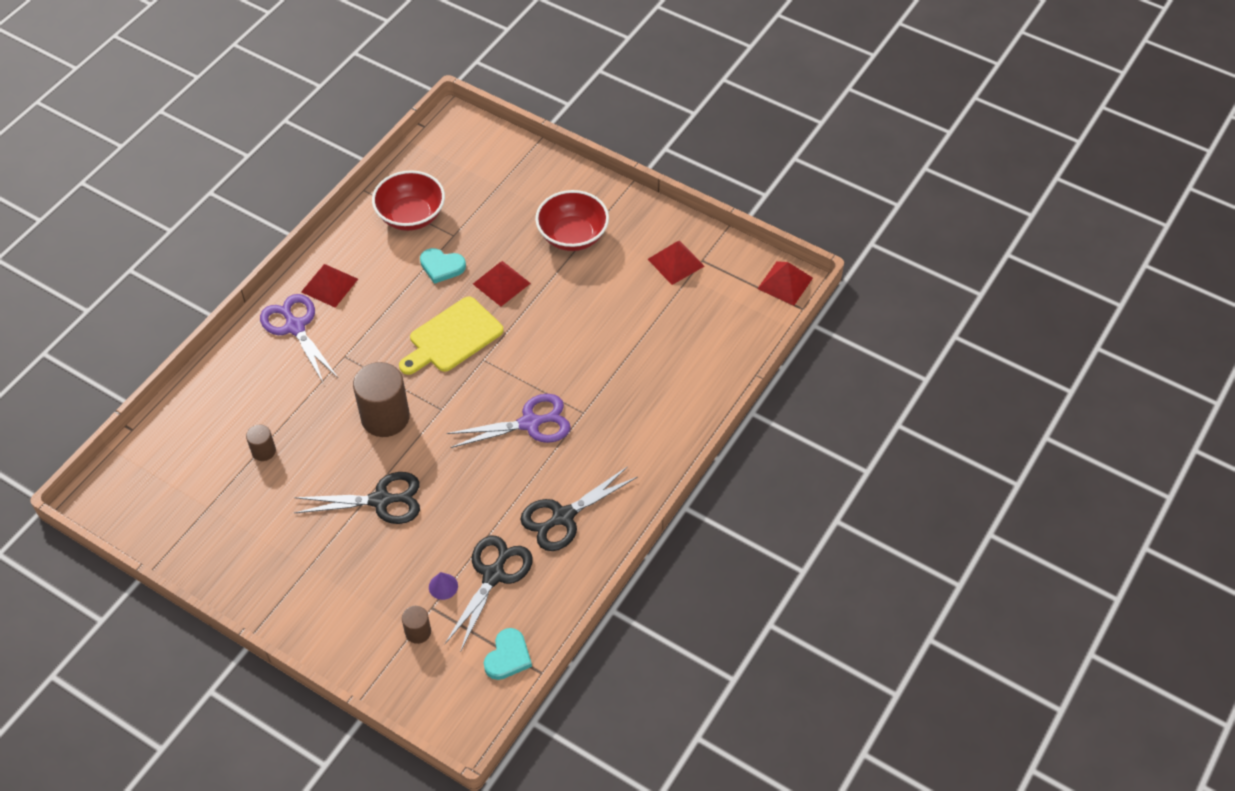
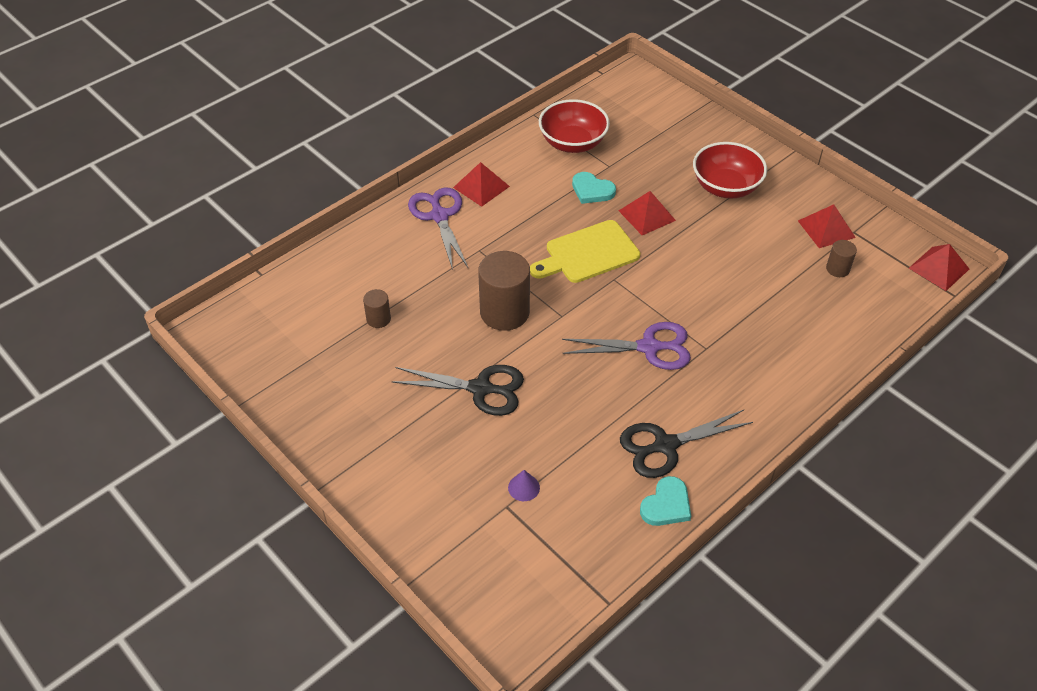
camera: 15 degrees right, 5 degrees down
(418, 632) = (486, 528): brown cylinder -> brown cylinder (837, 269)
(493, 575) = (579, 488): black scissors -> none
(508, 657) = (576, 577): turquoise heart -> turquoise heart (666, 505)

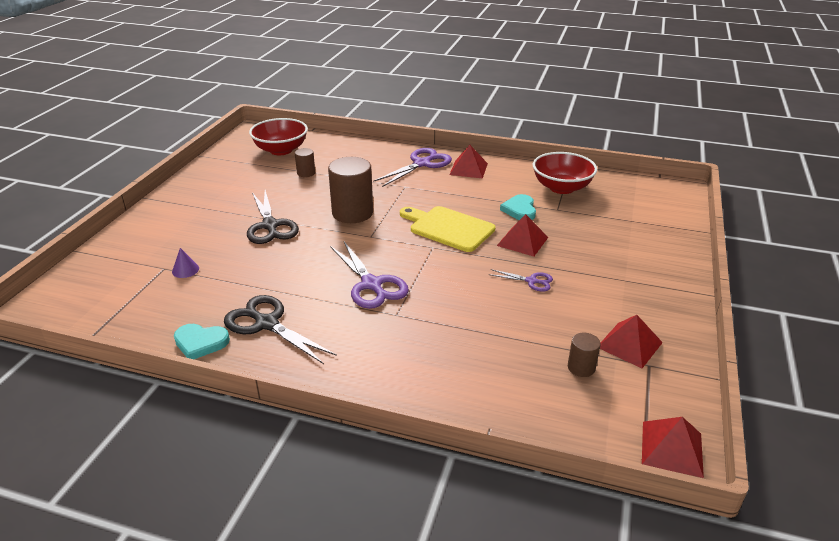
camera: 60 degrees right, 15 degrees down
(712, 240) = (531, 281): none -> purple scissors
(725, 187) = (608, 270): red bowl -> red bowl (281, 150)

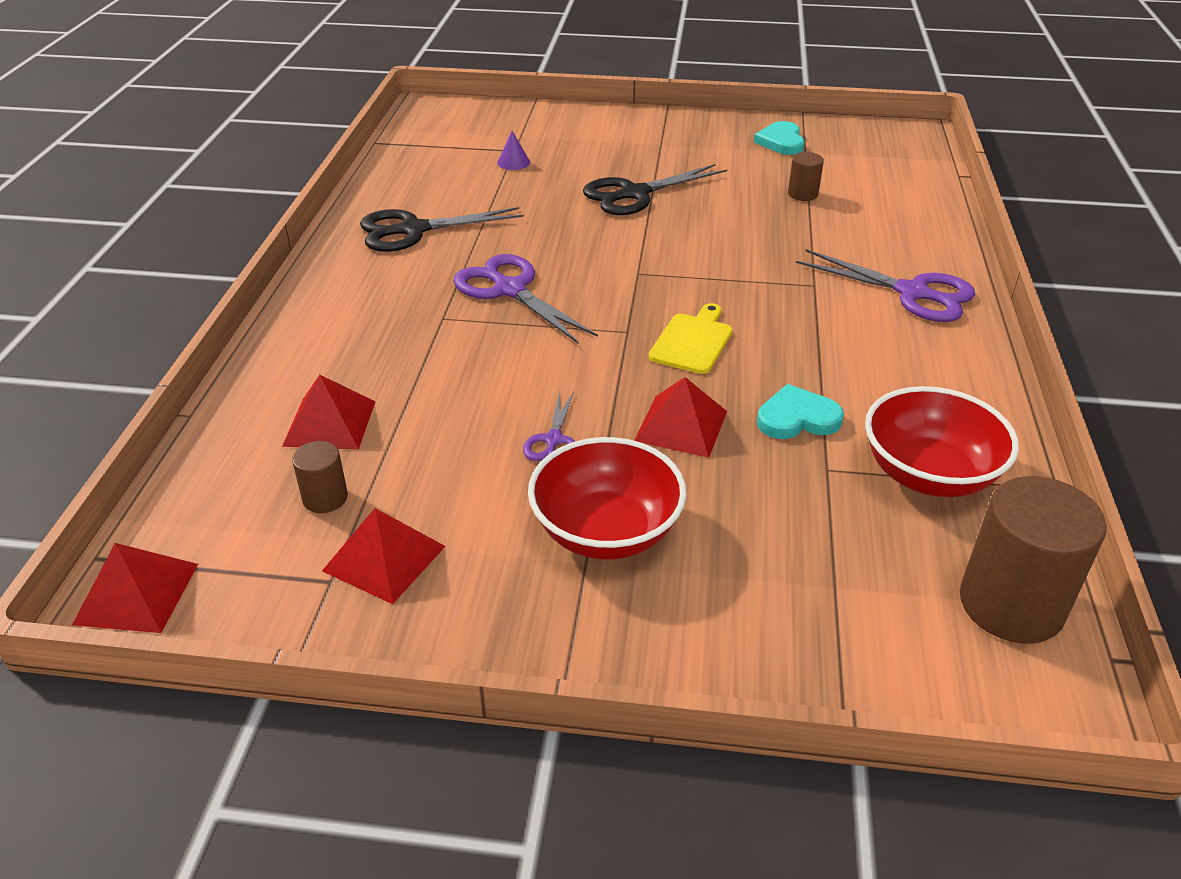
camera: 80 degrees right, 5 degrees up
(200, 343) = (375, 199): turquoise heart -> turquoise heart (781, 142)
(267, 324) = (413, 230): black scissors -> black scissors turned 135 degrees counterclockwise
(281, 150) = (864, 163): red bowl -> red bowl (606, 531)
(352, 213) = (699, 249): brown cylinder -> brown cylinder (1011, 605)
(371, 285) = (509, 290): purple scissors -> purple scissors turned 90 degrees clockwise
(448, 228) = (692, 341): yellow cutting board -> yellow cutting board, size x0.66
(468, 169) = (930, 346): red pyramid -> red pyramid (329, 423)

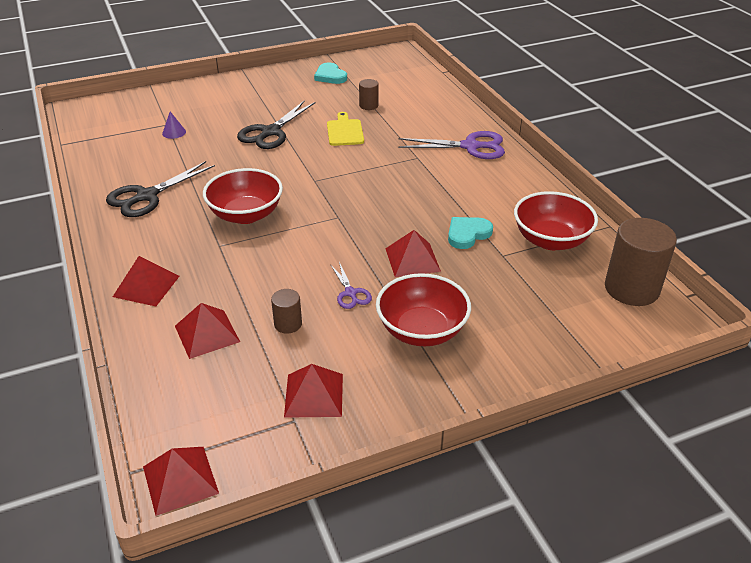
camera: 30 degrees left, 0 degrees up
(315, 338) = (146, 286): none -> red pyramid
(325, 498) = (246, 377): brown cylinder -> brown cylinder (288, 324)
(509, 290) = (246, 215): purple scissors -> red bowl
(692, 341) = (379, 210): yellow cutting board -> yellow cutting board (345, 131)

